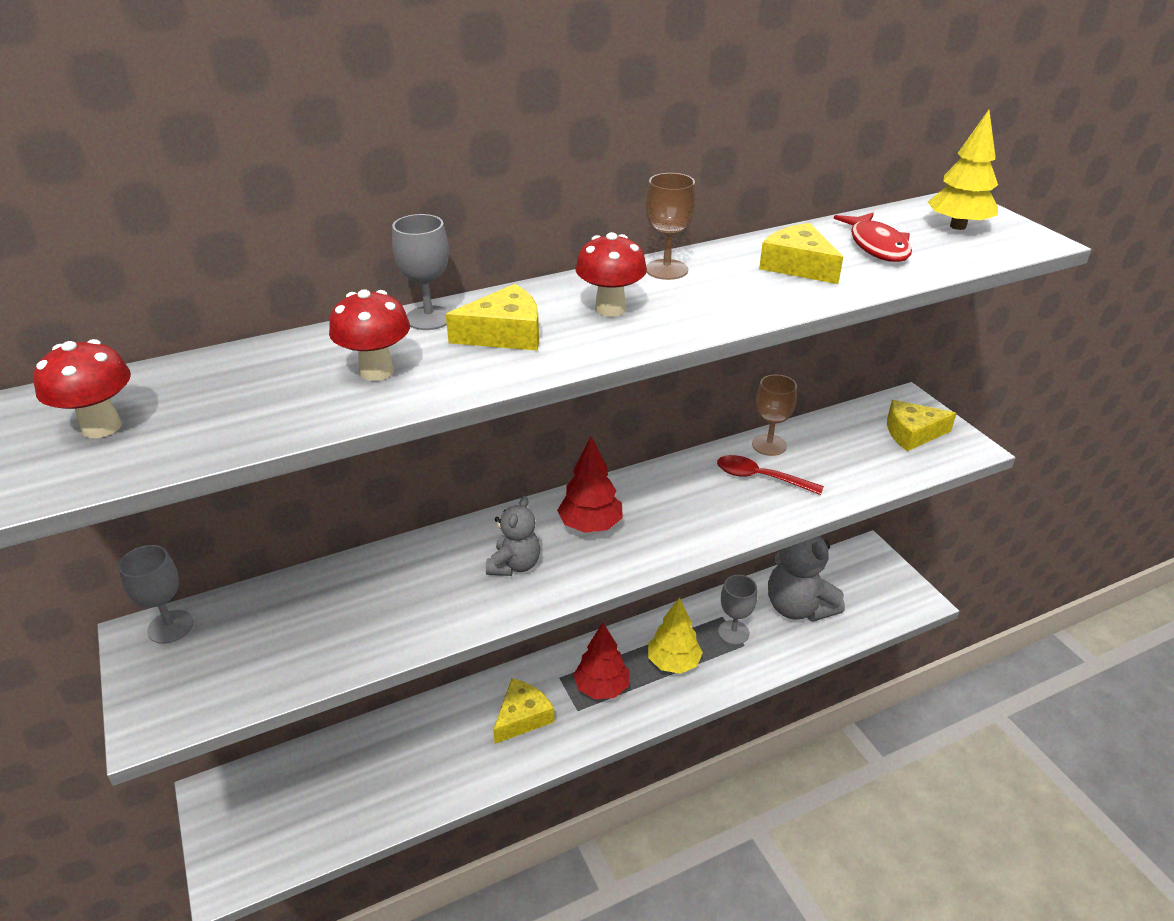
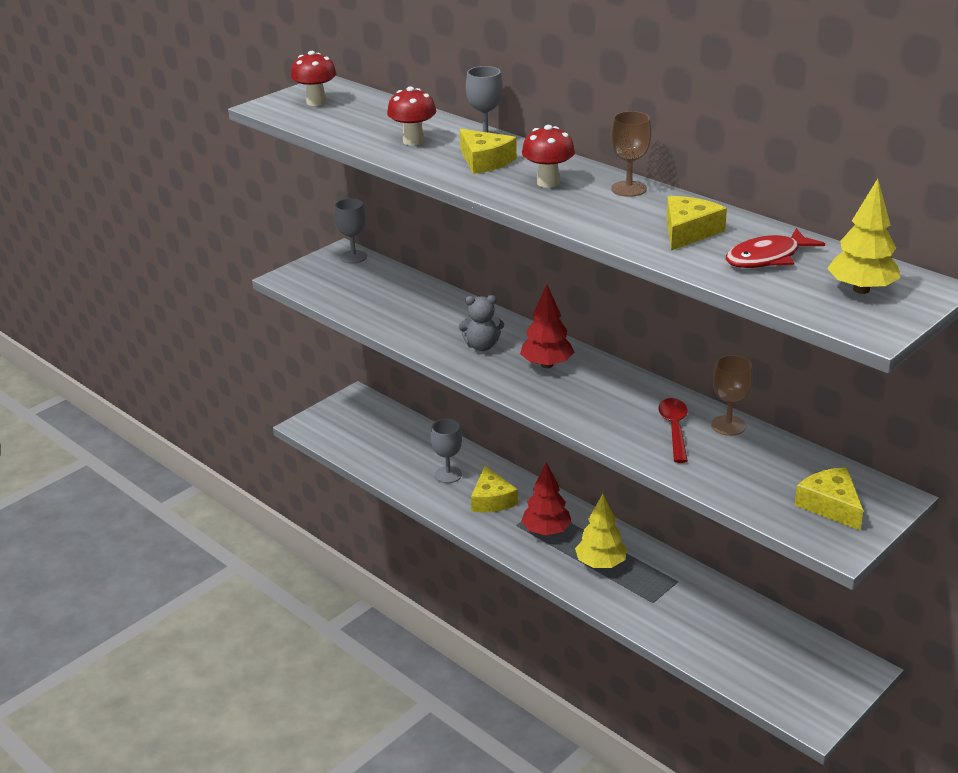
camera: 70 degrees right, 5 degrees down
(522, 717) = (492, 500): yellow cheese -> yellow cheese turned 60 degrees clockwise
(733, 632) = (663, 592): grey goblet -> grey goblet (448, 474)
(798, 607) = (729, 629): grey teddy bear -> none

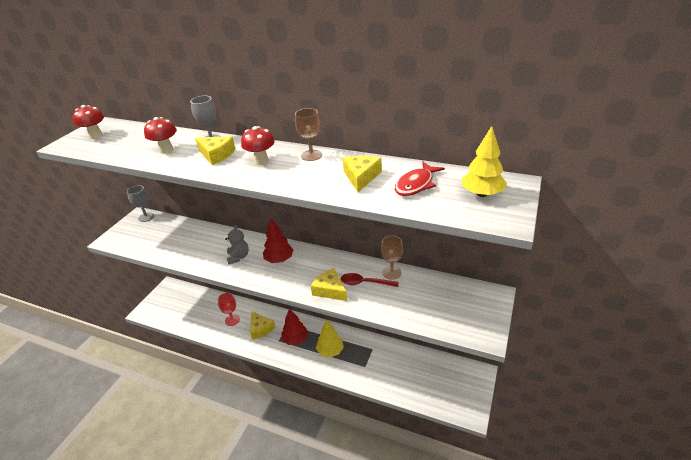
camera: 20 degrees left, 5 degrees up
(448, 474) = (232, 320): grey goblet -> red goblet
(482, 346) = (238, 257): grey teddy bear -> grey teddy bear turned 75 degrees counterclockwise
(674, 429) = (365, 283): red spoon -> red spoon turned 60 degrees counterclockwise
(830, 505) = (468, 310): yellow cheese -> yellow cheese (330, 290)

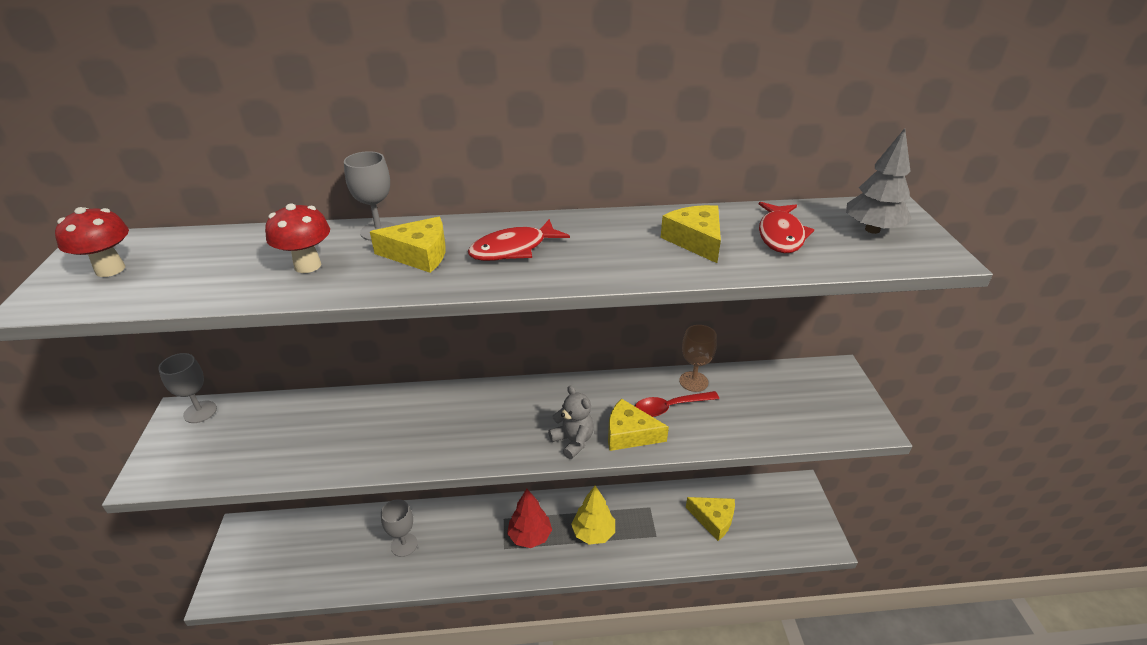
camera: 30 degrees left, 0 degrees up
(232, 320) = (404, 545): red goblet -> grey goblet
(238, 257) = (441, 429): grey teddy bear -> grey teddy bear (573, 441)
(260, 329) = (462, 541): yellow cheese -> yellow cheese (713, 519)
(261, 161) = (513, 249): red mushroom -> red fish
(279, 259) = (514, 413): red tree -> none
(311, 155) = (585, 224): brown goblet -> none
(482, 194) = (872, 230): yellow tree -> grey tree

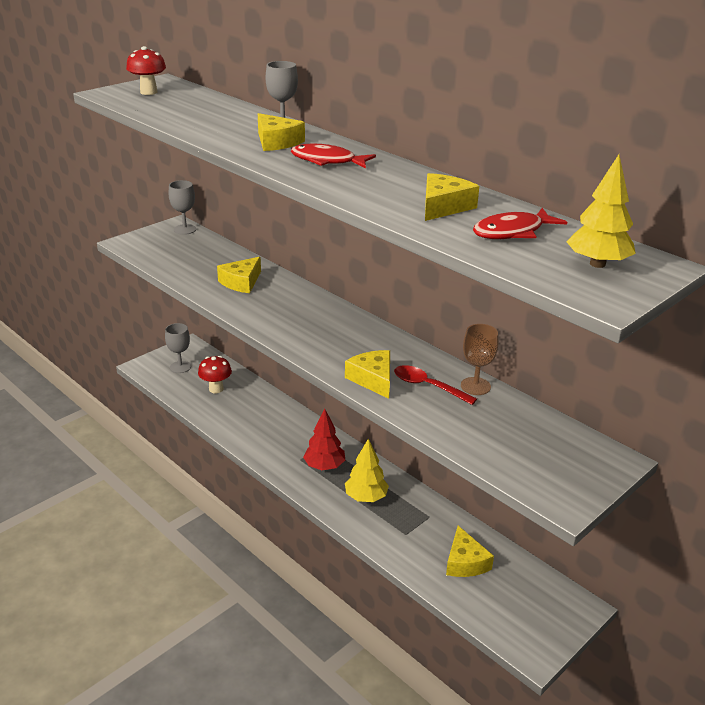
camera: 50 degrees right, 5 degrees down
(308, 266) = (220, 124): red mushroom -> red mushroom (216, 389)
(367, 428) = (241, 282): none -> yellow cheese
(404, 545) = (251, 413): grey goblet -> grey goblet (180, 367)
(573, 441) = (332, 359): grey teddy bear -> none
(872, 230) = (597, 264): grey tree -> yellow tree

